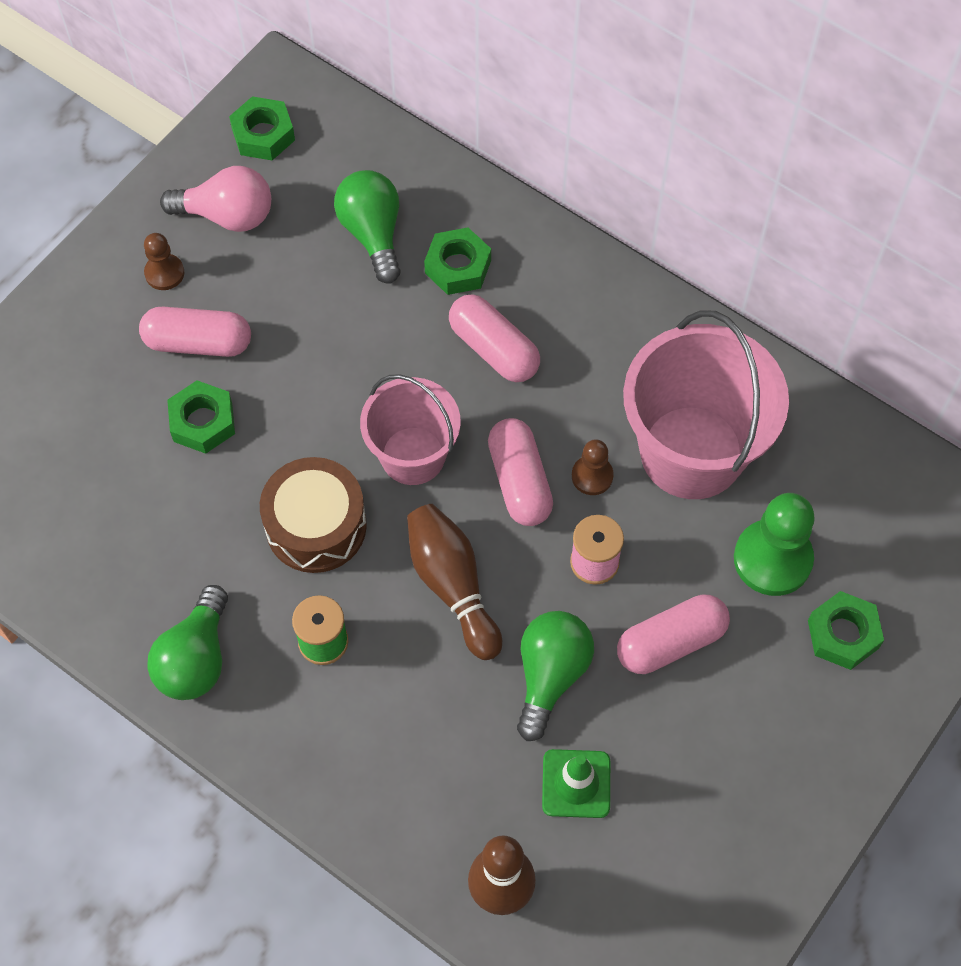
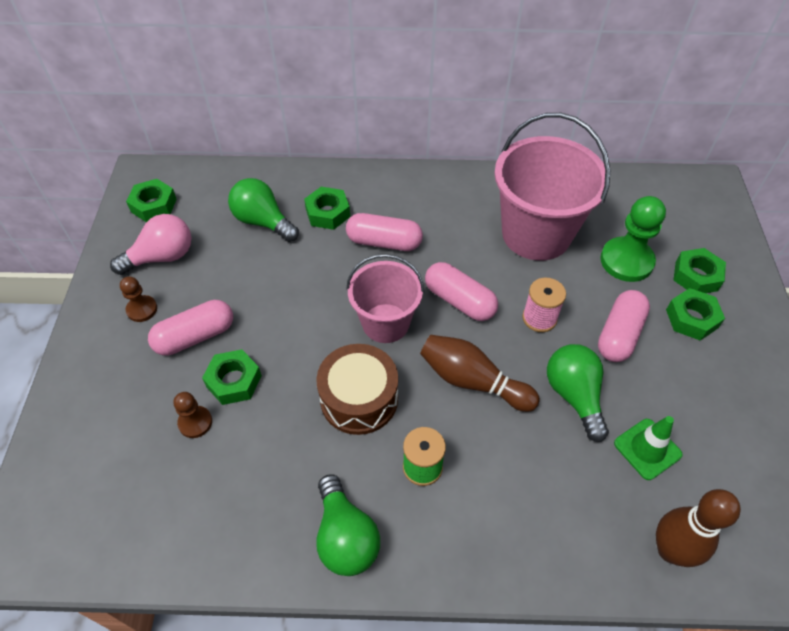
camera: 35 degrees left, 10 degrees down
(592, 476) = (496, 275): brown pawn -> brown pawn (195, 422)
(780, 681) = (691, 318): none -> green nut

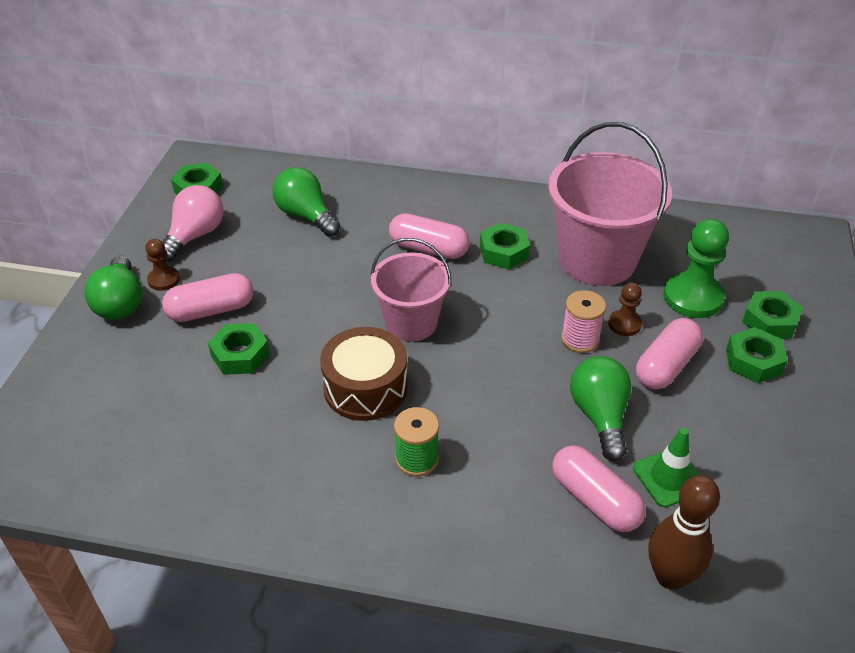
camera: 10 degrees right, 10 degrees down
(162, 257) = (195, 236): pink light bulb -> pink light bulb turned 45 degrees counterclockwise
(195, 422) = (192, 386): brown pawn -> brown pawn (624, 324)
(328, 213) = (375, 215): green nut -> green nut (504, 252)
(345, 537) = (319, 510): green light bulb -> green light bulb (120, 303)
(459, 301) = (496, 312): pink capsule -> pink capsule (594, 500)
(472, 381) = (491, 388): brown bowling pin -> none

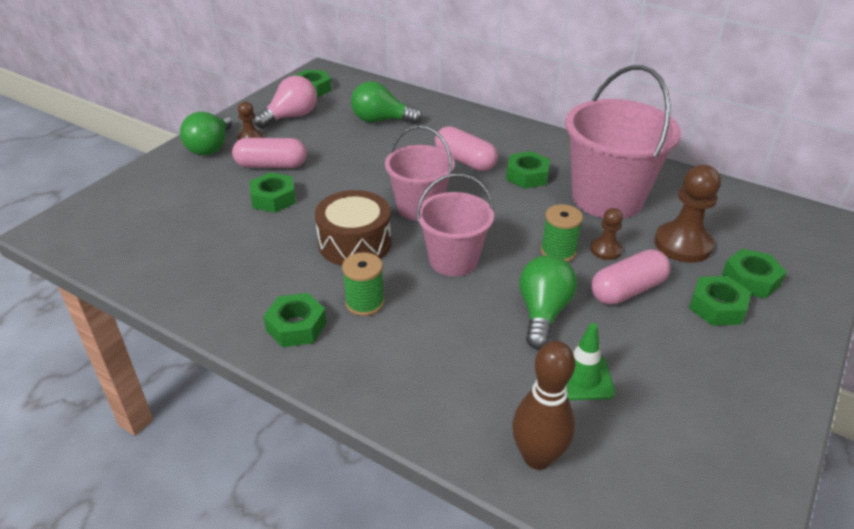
camera: 20 degrees right, 5 degrees down
(306, 216) = (381, 120): green light bulb -> green light bulb turned 60 degrees counterclockwise
(360, 510) = (296, 326): none -> green nut
(481, 379) = (453, 260): none -> pink bucket
(580, 339) = (558, 251): pink spool -> green spool
(594, 500) = (501, 375): pink capsule -> none
(692, 297) = (682, 244): green pawn -> brown pawn

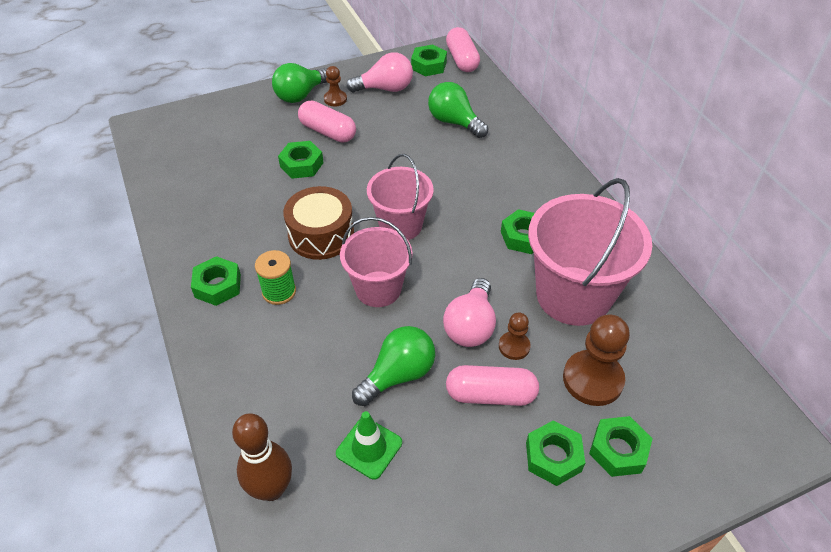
camera: 35 degrees right, 10 degrees up
(465, 161) = (484, 196): pink capsule -> pink capsule (462, 60)
(558, 251) = (470, 326): green spool -> pink light bulb

